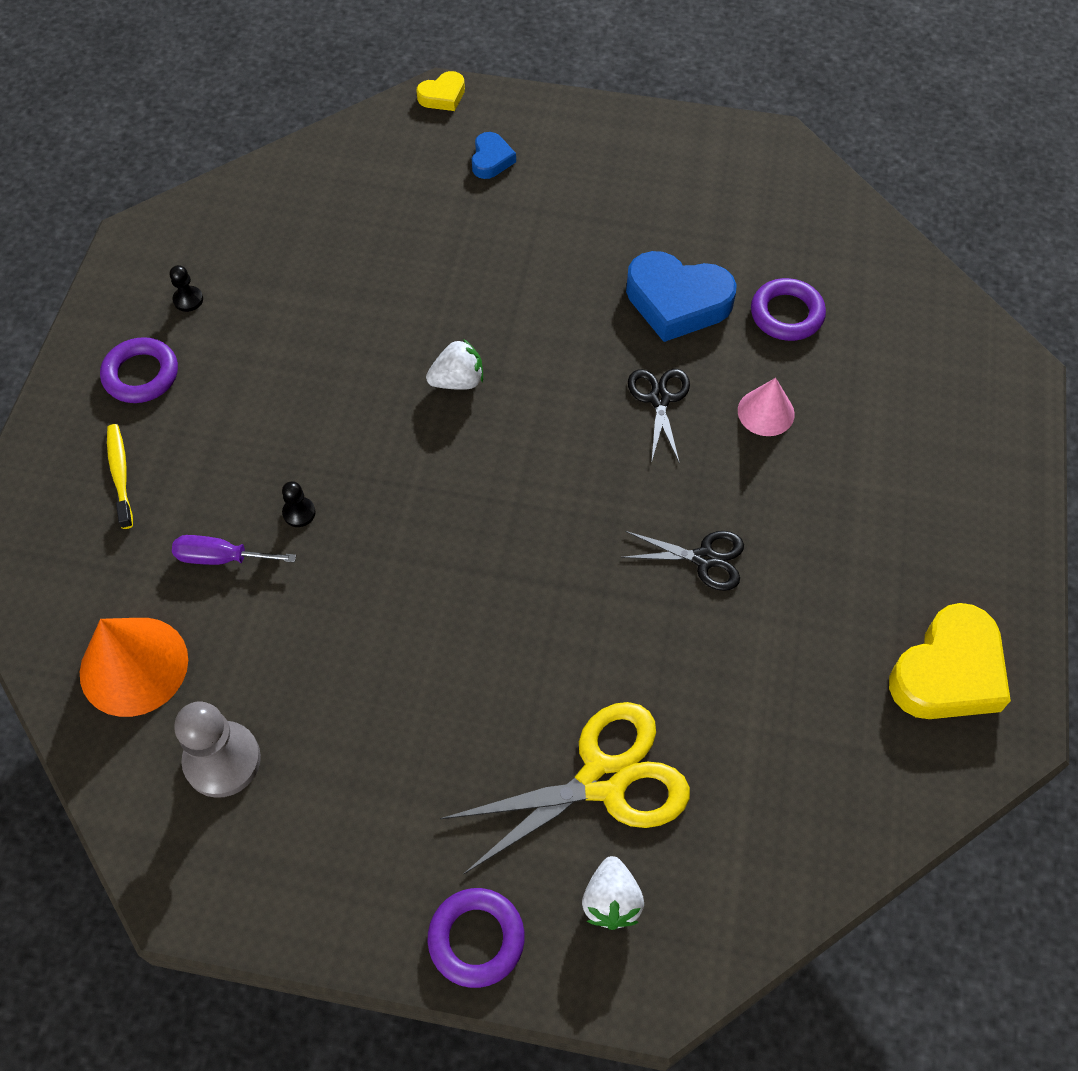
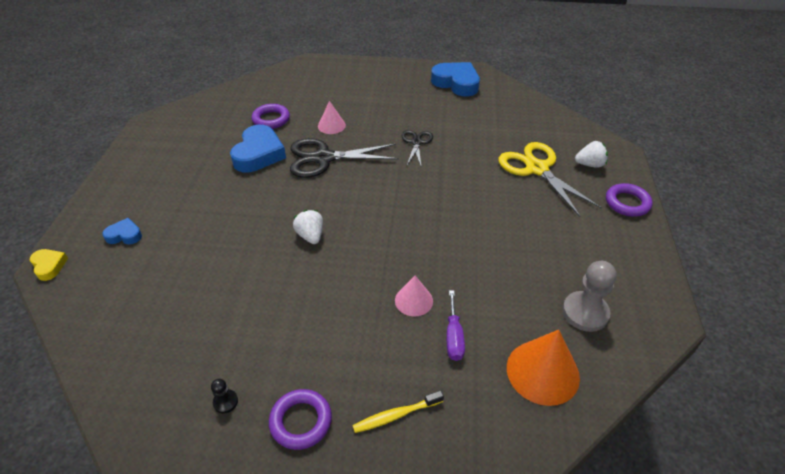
camera: 95 degrees left, 15 degrees down
(299, 513) = (413, 300): black pawn -> pink cone
(659, 399) = (324, 158): black scissors -> black scissors, size x1.81
(948, 672) = (456, 83): yellow heart -> blue heart

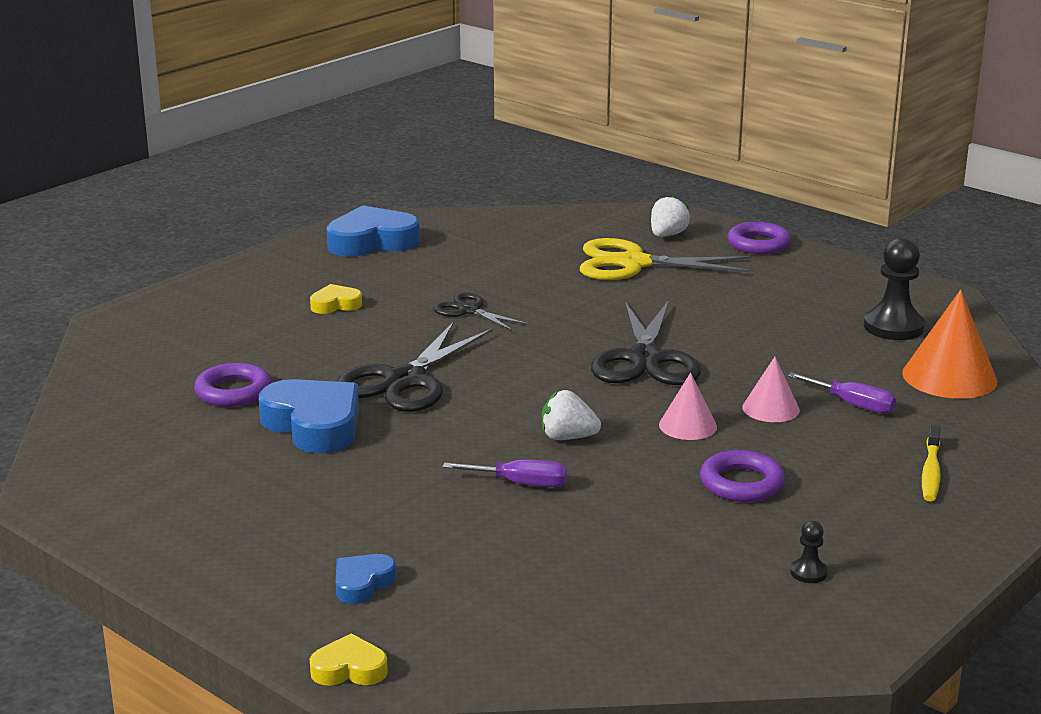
camera: 55 degrees left, 20 degrees down
(250, 241) = (520, 484): none -> purple screwdriver
(301, 421) = (886, 530): purple ring -> purple ring (741, 483)
(331, 125) = (330, 352): pink cone -> pink cone (687, 425)
(380, 104) = (335, 305): none -> yellow heart
(425, 224) = (645, 359): none -> black scissors
(585, 312) = (893, 327): grey pawn -> black pawn

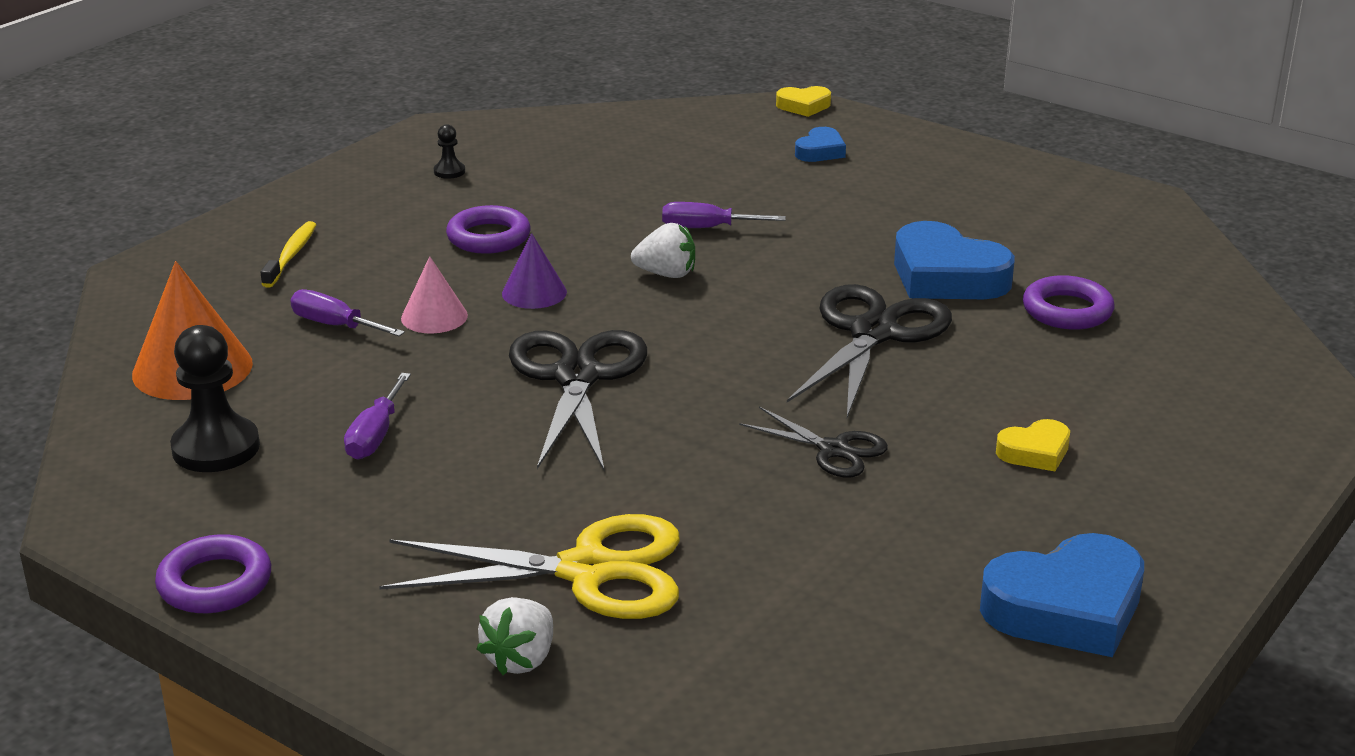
camera: 175 degrees right, 5 degrees up
(687, 425) = (534, 292): pink cone -> purple cone
(758, 244) = (352, 640): purple ring -> purple ring (215, 583)
(785, 330) = (375, 435): none -> purple screwdriver

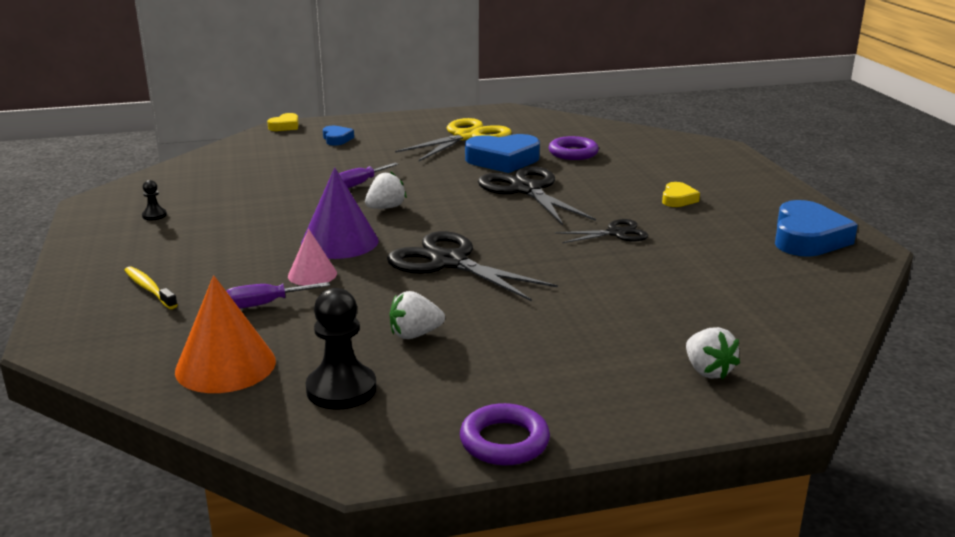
camera: 50 degrees left, 5 degrees down
(375, 435) = (415, 334): purple screwdriver -> white strawberry
(488, 237) = (254, 232): purple ring -> none
(534, 292) = (339, 242): purple cone -> purple cone, size x1.69
(587, 571) = (645, 325): yellow scissors -> yellow scissors (467, 137)

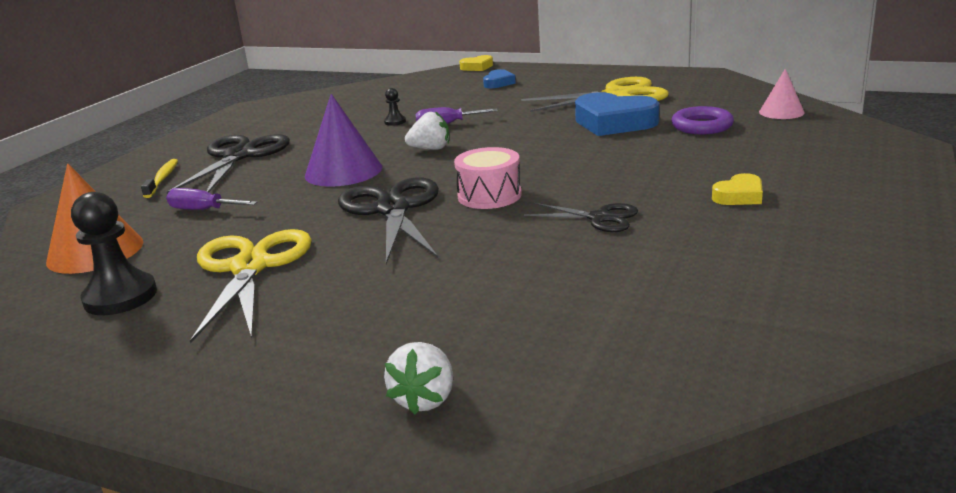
camera: 40 degrees right, 0 degrees up
(154, 215) = (264, 124): black pawn -> black pawn (395, 122)
(312, 274) = (276, 194): pink cone -> pink cone (781, 112)
(415, 334) = (250, 267): white strawberry -> yellow scissors
(504, 441) = (131, 392): purple ring -> none
(508, 235) = (489, 195): none -> pink drum
(526, 190) = (586, 155): black scissors -> black scissors (239, 156)
(807, 238) = (838, 280): blue heart -> none

